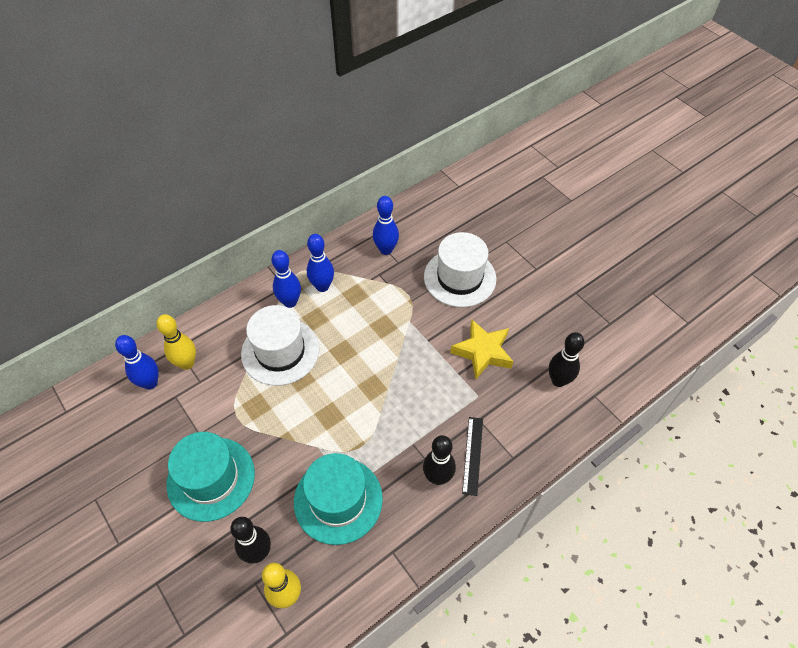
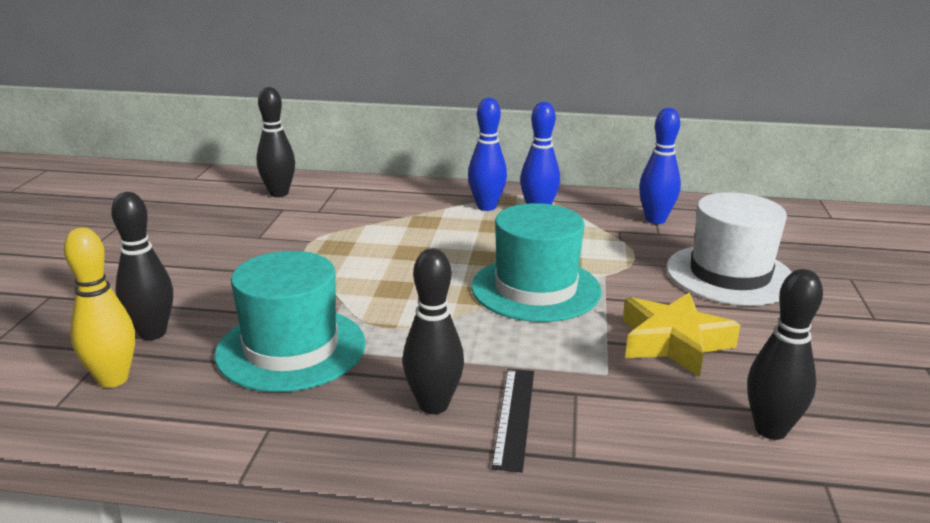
camera: 45 degrees right, 30 degrees down
(150, 383) = (279, 193): blue bowling pin -> black bowling pin
(187, 363) = (327, 197): yellow bowling pin -> none
(211, 478) = (214, 265): turquoise hat -> turquoise hat (535, 289)
(280, 351) = (422, 228): white hat -> none
(472, 455) = (514, 417): black ruler -> black ruler turned 45 degrees counterclockwise

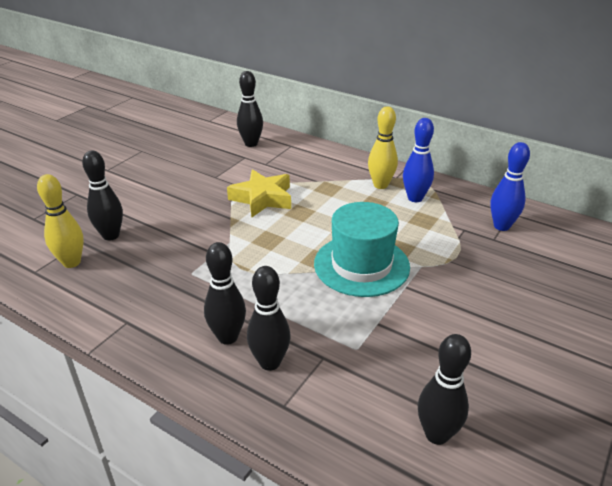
camera: 25 degrees right, 10 degrees up
(291, 348) = (176, 269): turquoise hat -> none
(486, 207) = (380, 185): blue bowling pin -> yellow bowling pin
(514, 417) = (270, 362): black ruler -> black bowling pin
(673, 342) = (425, 339): yellow star -> yellow star (262, 198)
(729, 275) = (520, 292): white hat -> none

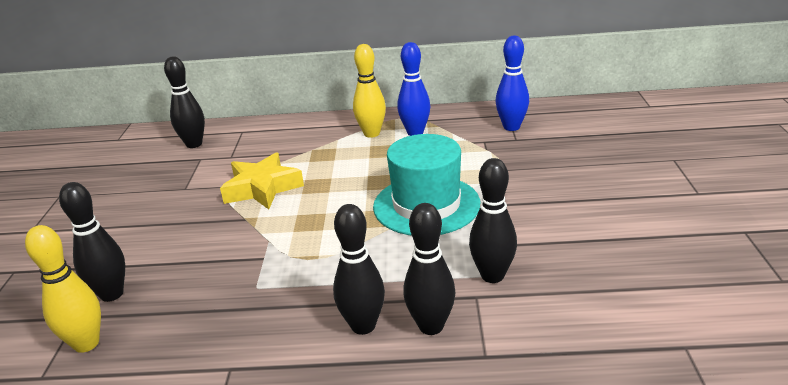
camera: 30 degrees left, 5 degrees down
(436, 434) = (635, 306): black bowling pin -> black bowling pin (492, 276)

